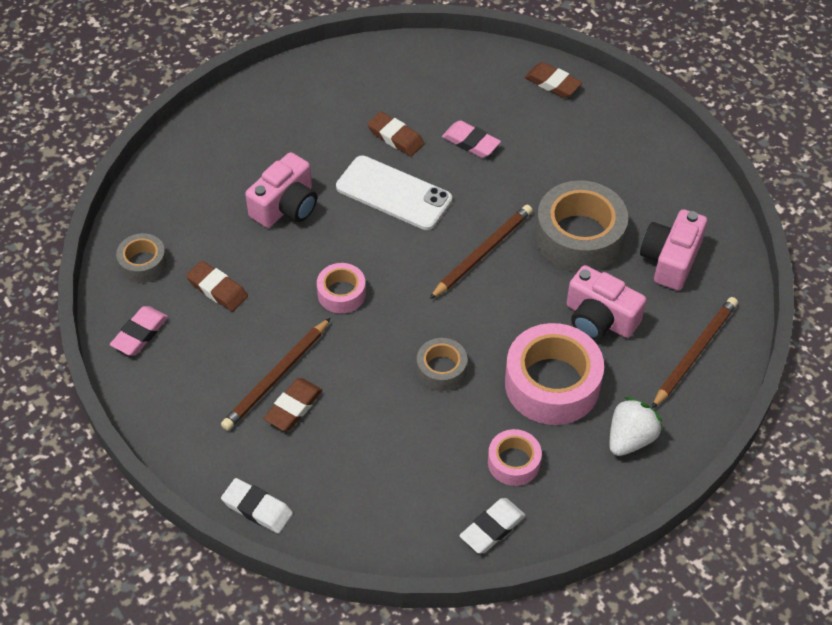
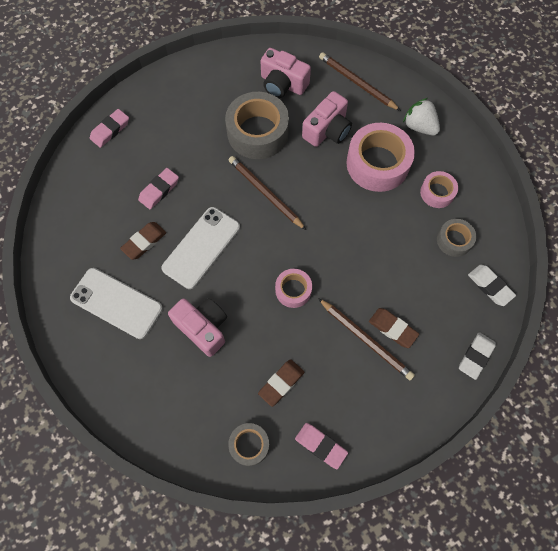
camera: 85 degrees left, 15 degrees up
(313, 122) = (116, 303): none -> white phone
(441, 369) = (364, 228): grey tape -> grey tape (454, 240)
(492, 528) = (485, 210): white eraser -> white eraser (490, 286)
(553, 83) = (110, 130): brown eraser -> pink eraser

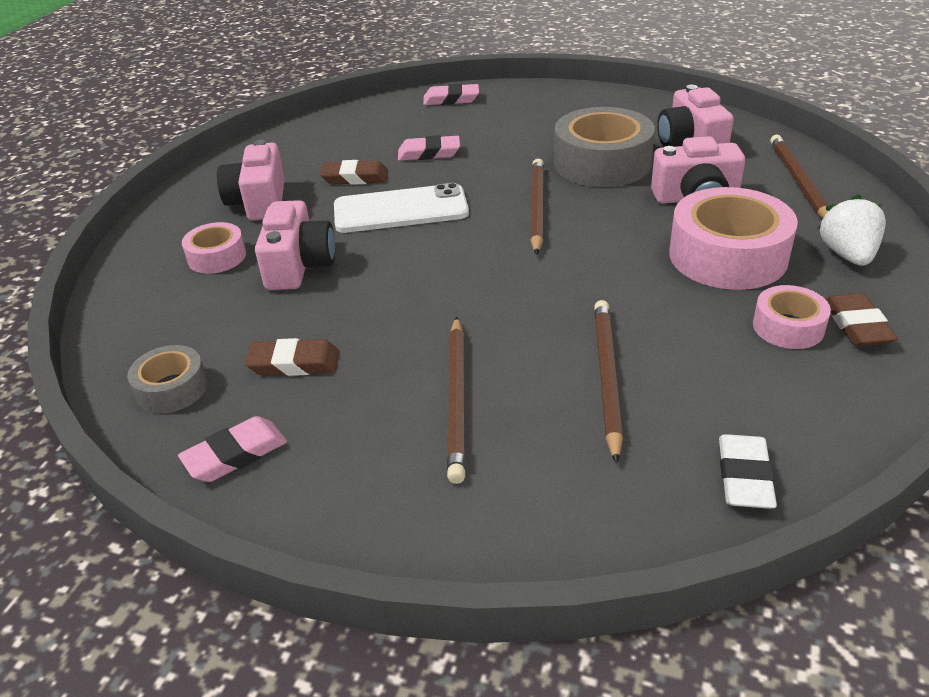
camera: 50 degrees right, 30 degrees down
(116, 303) = (259, 202): white phone -> pink camera
(293, 290) = (441, 297): pink tape -> pink tape (217, 257)
(321, 445) = (235, 455): pink eraser -> pink eraser turned 60 degrees clockwise
(392, 328) = (511, 414): brown eraser -> brown eraser (857, 325)
(404, 278) = (606, 377): none -> brown pencil
(454, 240) = (748, 388): grey tape -> none
(476, 356) = (597, 540): white eraser -> none

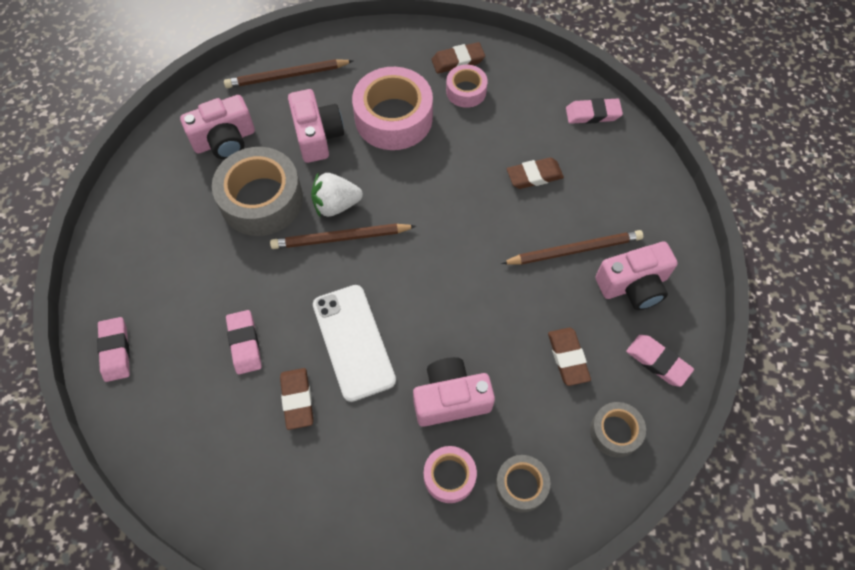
camera: 105 degrees left, 25 degrees up
(170, 302) = (521, 485): none -> grey tape
(259, 202) = (350, 478): pink camera -> pink camera (633, 285)
(606, 377) = (534, 176): brown pencil -> brown eraser
(744, 477) = (592, 114): white eraser -> pink eraser
(847, 255) = (383, 58): white strawberry -> white strawberry (336, 205)

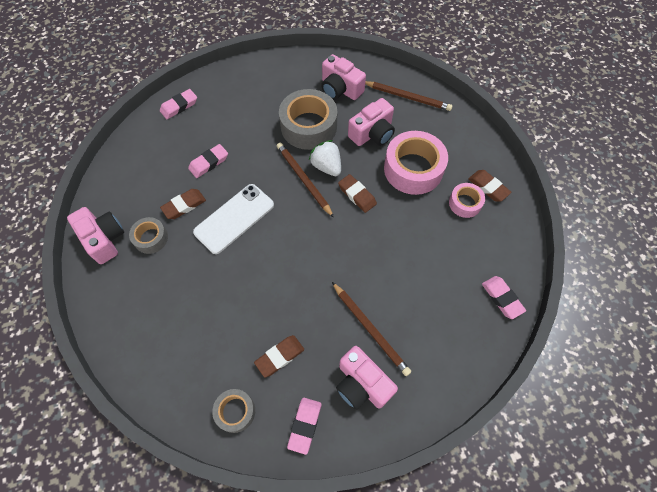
camera: 65 degrees right, 0 degrees up
(287, 76) = (407, 97): brown pencil -> brown pencil turned 150 degrees clockwise
(449, 476) = (165, 312): pink tape -> none
(451, 399) = (218, 291): pink camera -> pink camera (104, 239)
(521, 485) = (173, 360): grey tape -> grey tape (151, 238)
(534, 176) = (419, 277): brown eraser -> brown eraser (357, 195)

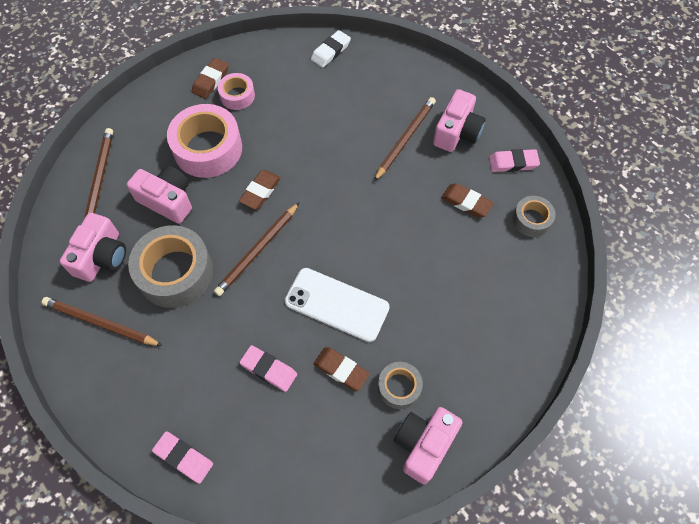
camera: 110 degrees left, 0 degrees up
(290, 81) = (100, 323): none -> brown pencil
(326, 166) = (231, 233): white strawberry -> none
(502, 298) = (330, 51): pink eraser -> white eraser

